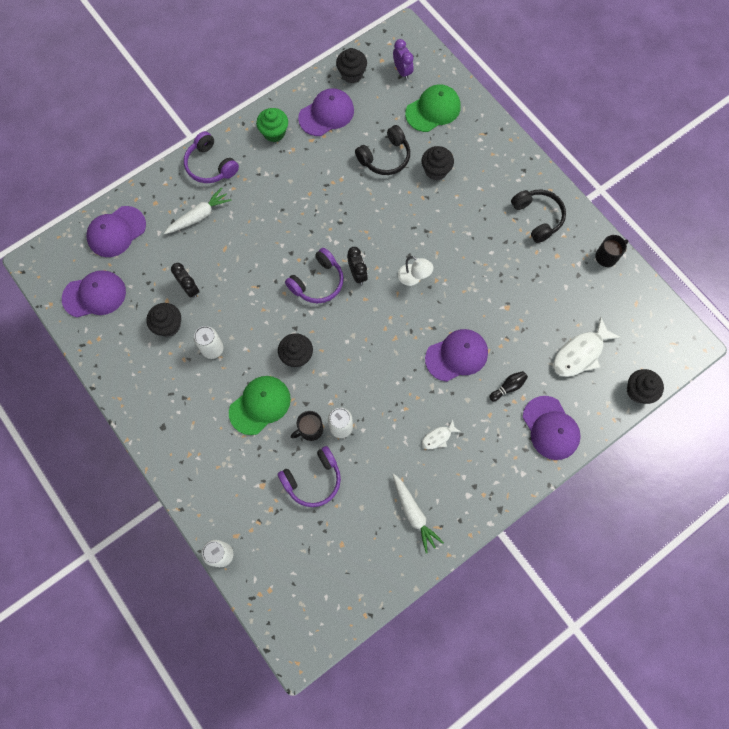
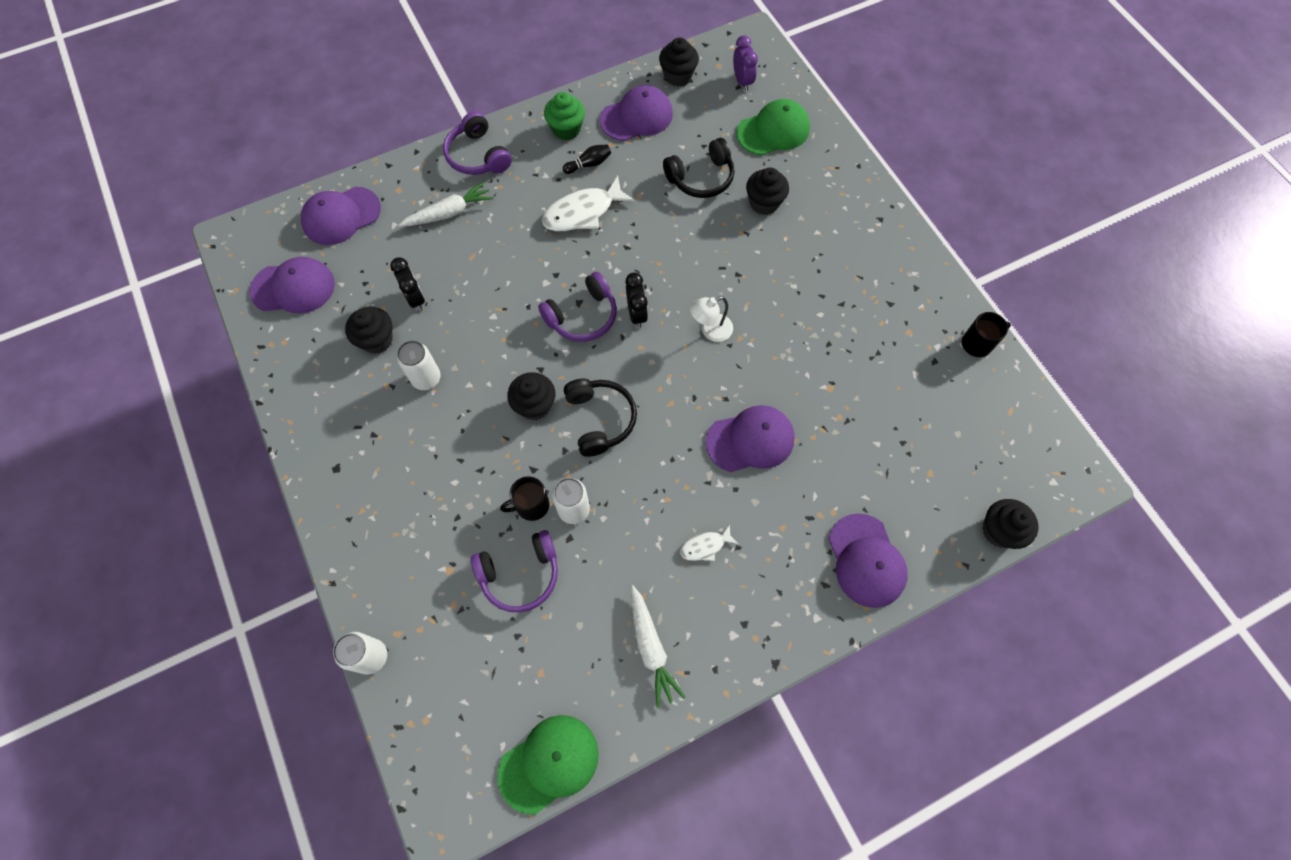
camera: 10 degrees right, 5 degrees down
(260, 405) = (471, 461): green cap -> green cap (549, 763)
(413, 278) = (710, 330): white lamp -> white lamp turned 105 degrees clockwise
(508, 387) = (814, 494): black bowling pin -> black bowling pin (589, 164)
(538, 217) = (890, 280): black headphones -> black headphones (600, 419)
(580, 353) = (923, 465): white fish -> white fish (583, 212)

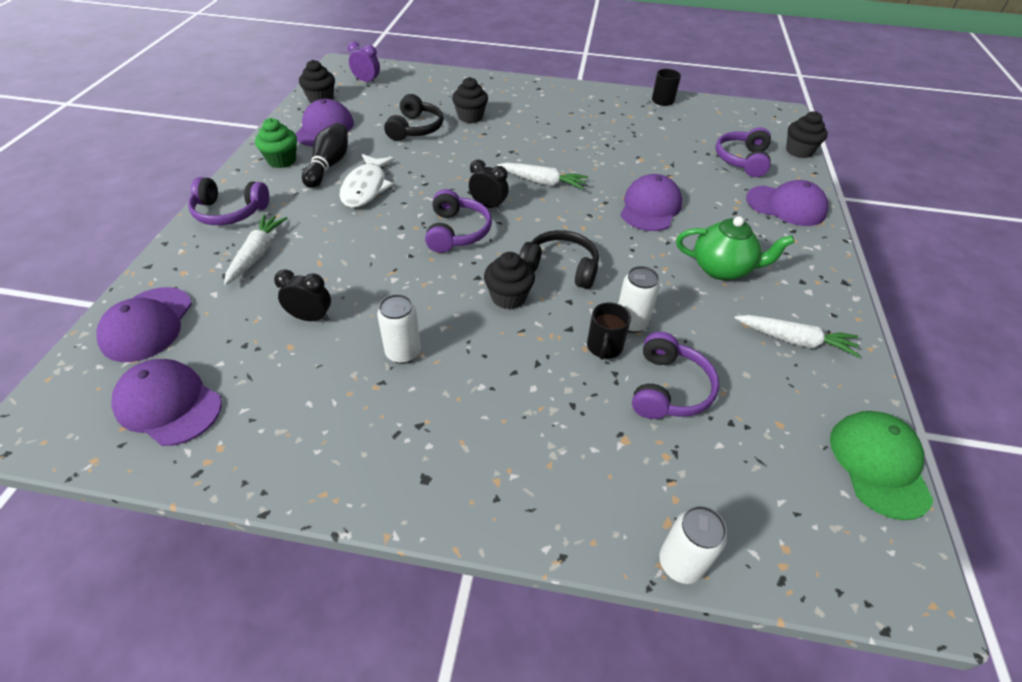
camera: 55 degrees left, 20 degrees down
(293, 287) = (168, 404): purple cap -> purple cap turned 90 degrees counterclockwise
(377, 340) = (318, 367): black cupcake -> none
(589, 164) = (329, 165): black bowling pin -> black bowling pin, size x1.72
(705, 546) = (722, 269): white fish -> green teapot
(710, 330) = (542, 182): white lamp -> white carrot
(773, 131) = (422, 89): green cap -> none
(920, 481) = (742, 160): none -> purple headphones

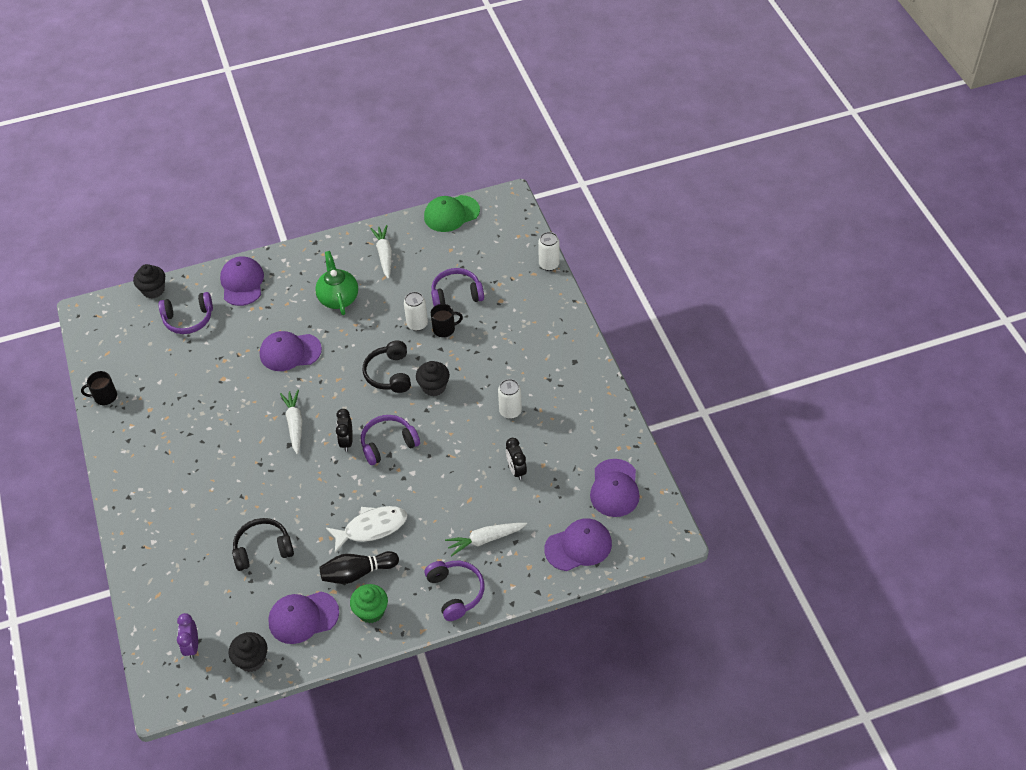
camera: 115 degrees left, 5 degrees up
(470, 117) = (217, 520): black cupcake -> none

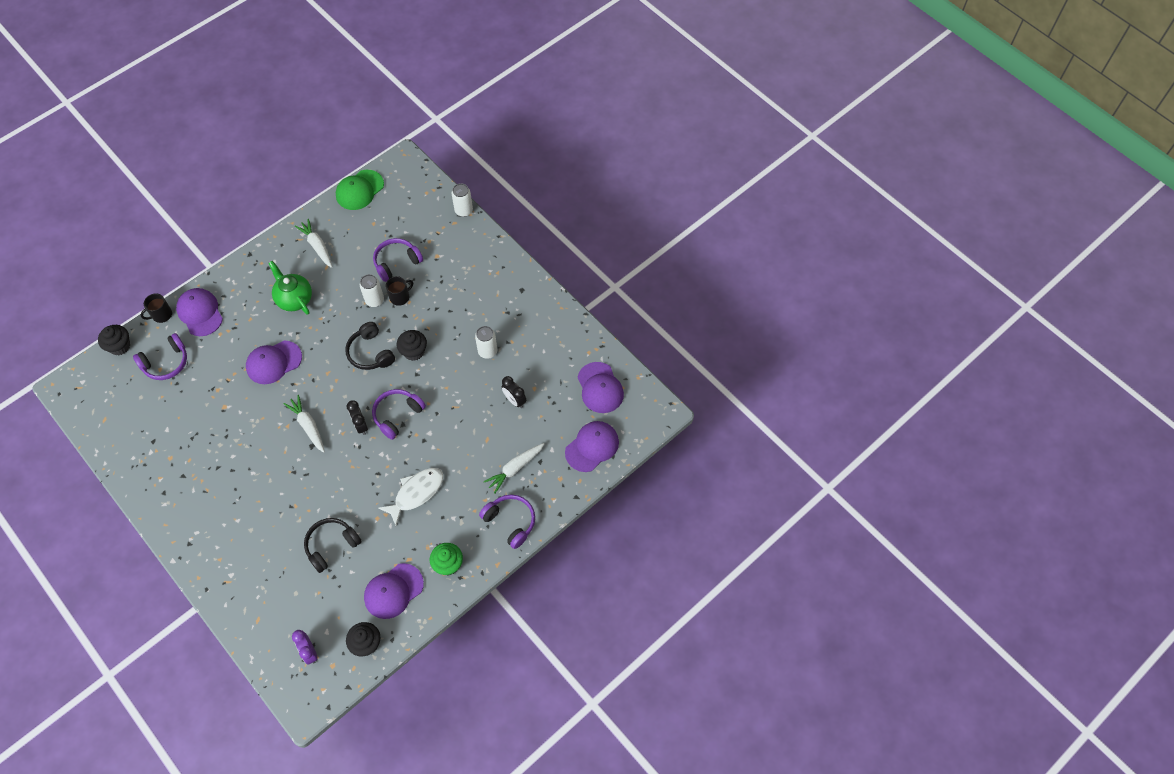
camera: 25 degrees left, 10 degrees up
(105, 396) = (122, 460): black mug -> black mug (161, 315)
(357, 573) = (422, 536): black bowling pin -> none

